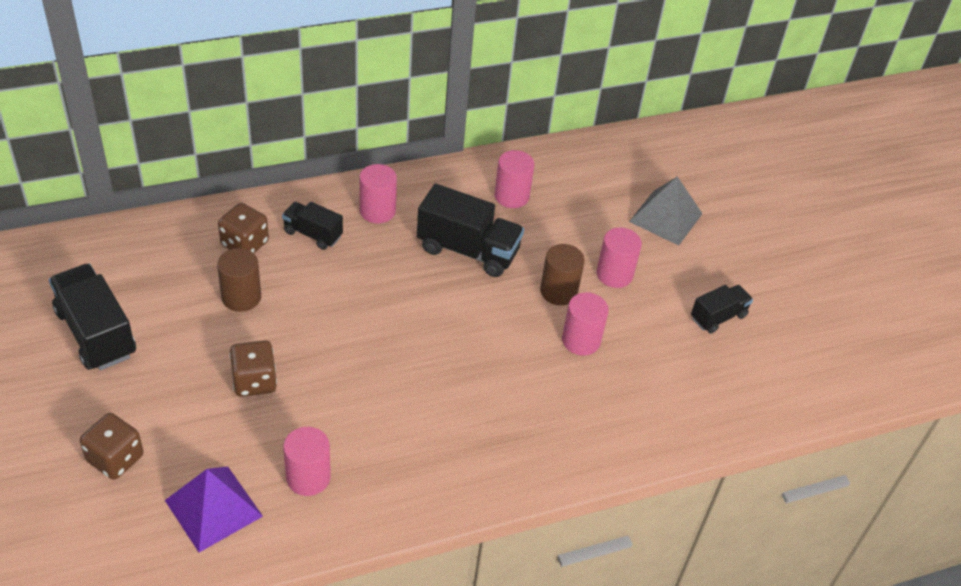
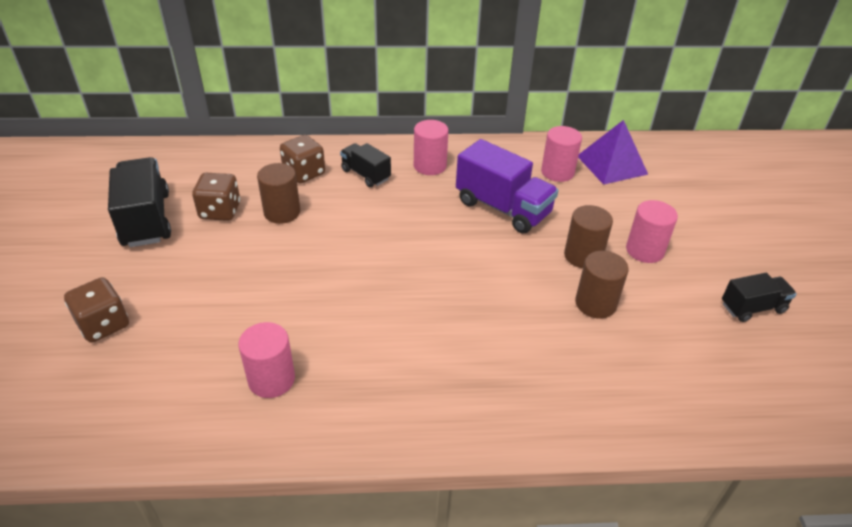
camera: 20 degrees right, 5 degrees down
(213, 508) = (167, 389): purple pyramid -> purple pyramid (611, 165)
(254, 381) = (261, 282): brown dice -> brown dice (220, 211)
(468, 250) = (502, 208): black truck -> purple truck
(581, 340) = (595, 304): pink cylinder -> brown cylinder
(665, 217) = (708, 210): grey pyramid -> none

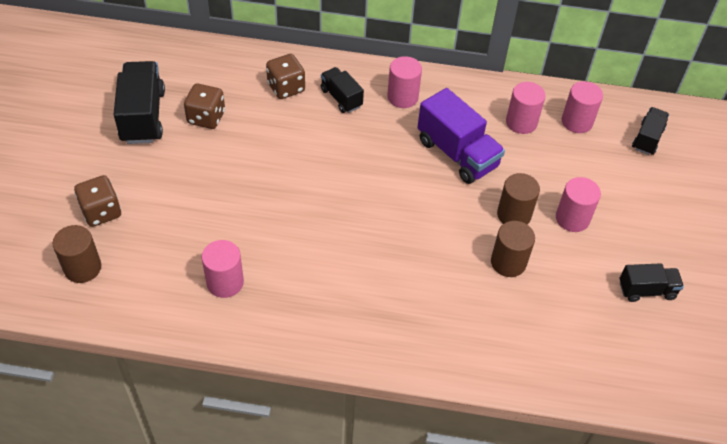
camera: 10 degrees right, 10 degrees up
(282, 212) = (259, 127): brown cylinder -> brown cylinder (82, 268)
(611, 165) = (577, 122): purple pyramid -> pink cylinder
(685, 170) = (647, 139): none -> black truck

